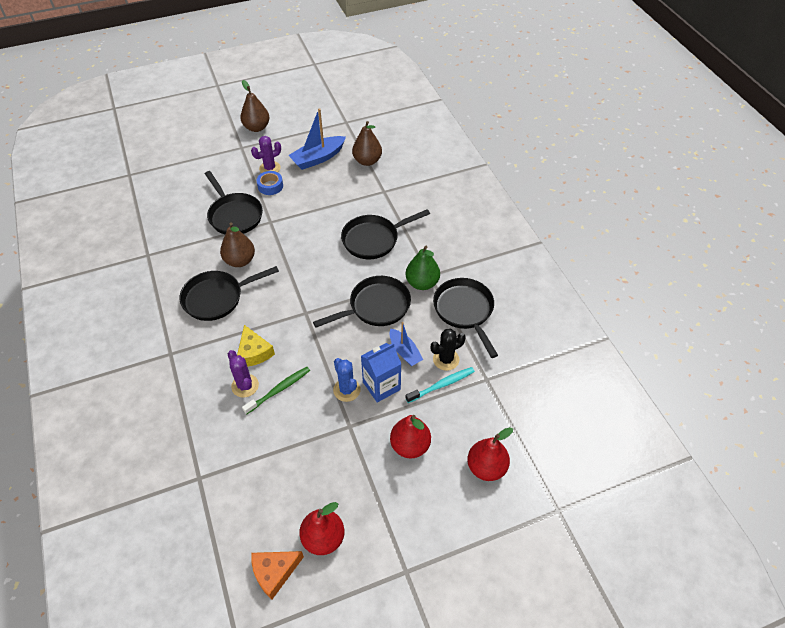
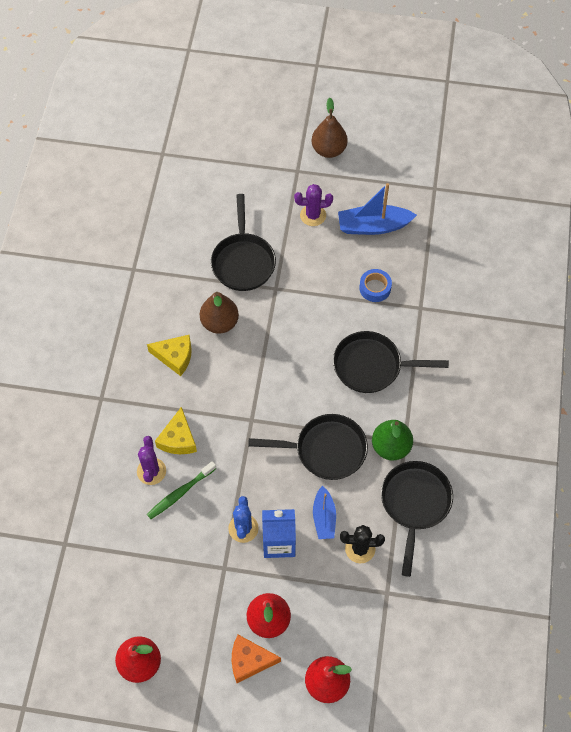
camera: 30 degrees right, 10 degrees up
(217, 298) = (175, 357): black pan -> yellow cheese
(270, 186) = (301, 240): blue tape -> blue tape (375, 288)
(274, 572) = (83, 669): orange cheese -> orange cheese (249, 661)
(279, 390) = (180, 493): green toothbrush -> green toothbrush turned 150 degrees clockwise
(367, 161) = (426, 256): brown pear -> none
(442, 385) = (338, 574): turquoise toothbrush -> none

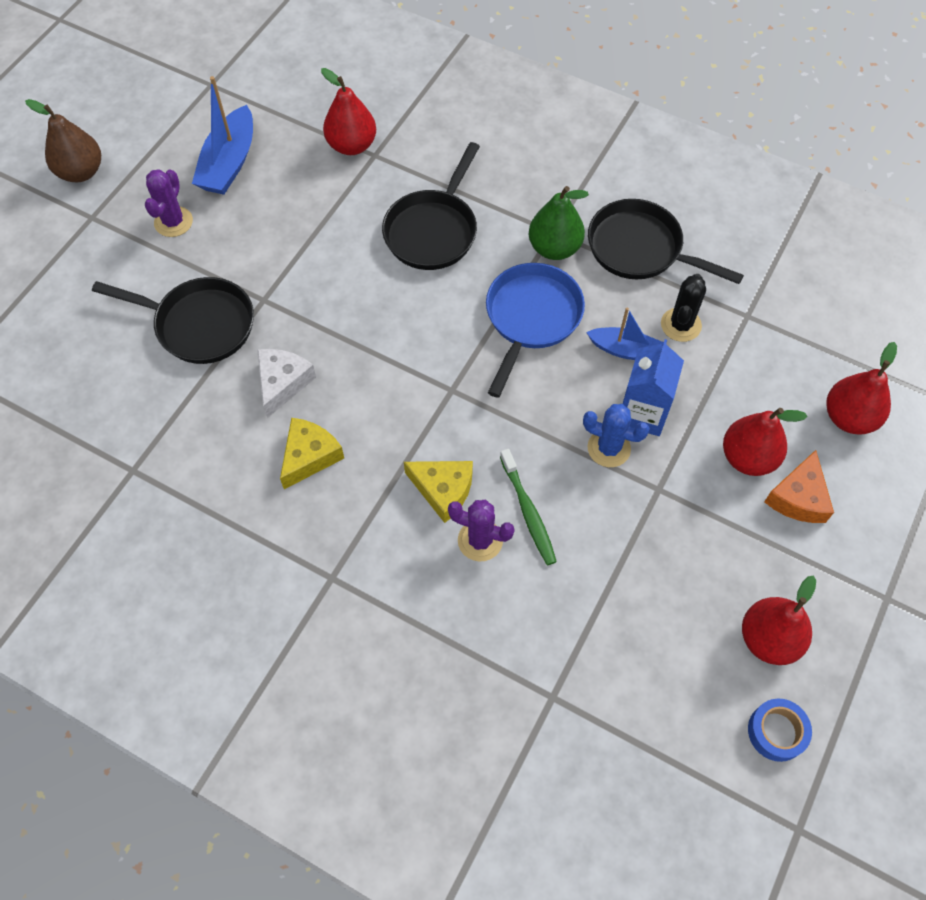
camera: 70 degrees left, 0 degrees up
(219, 323) = (282, 383): brown pear -> white cheese
(325, 450) = (531, 318): black pan -> blue pan
(375, 288) = (322, 191): blue tape -> blue tape (776, 732)
(422, 291) = (352, 145): none -> red pear

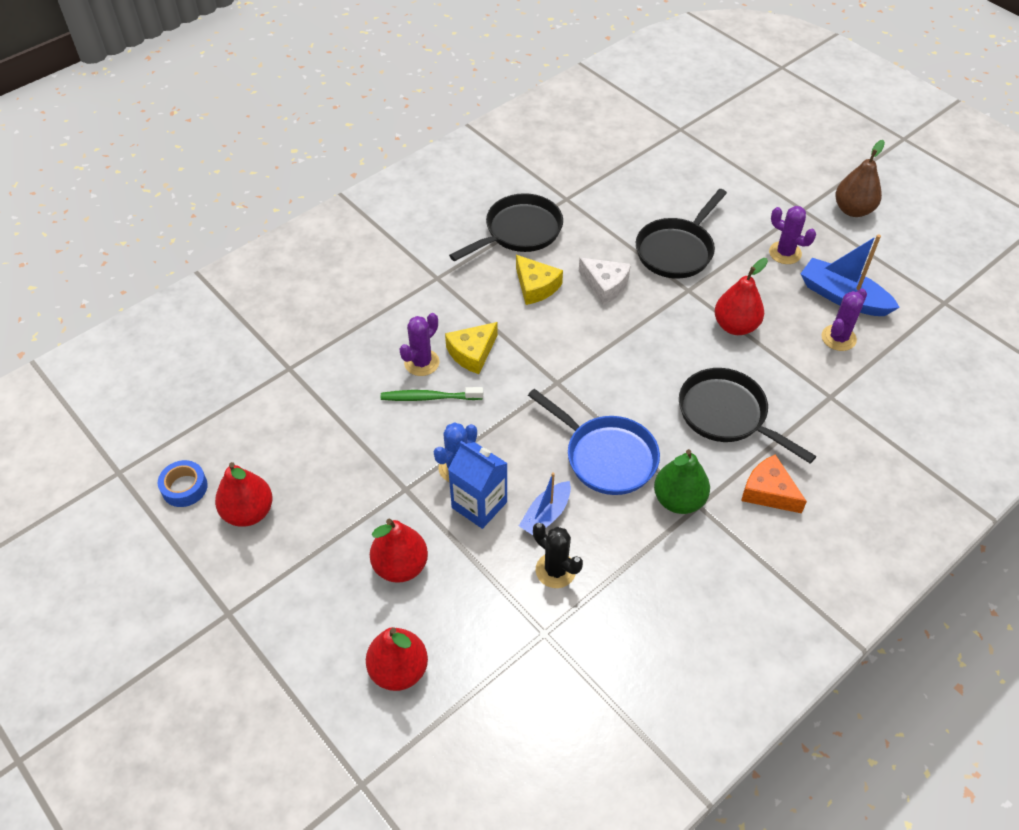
camera: 110 degrees right, 10 degrees down
(292, 159) = (838, 338): none -> purple cactus
(352, 145) = (846, 383): red pear -> red pear (735, 326)
(640, 249) = (655, 571): black pan -> black pan (519, 232)
(798, 497) = (346, 588): orange cheese -> orange cheese (768, 491)

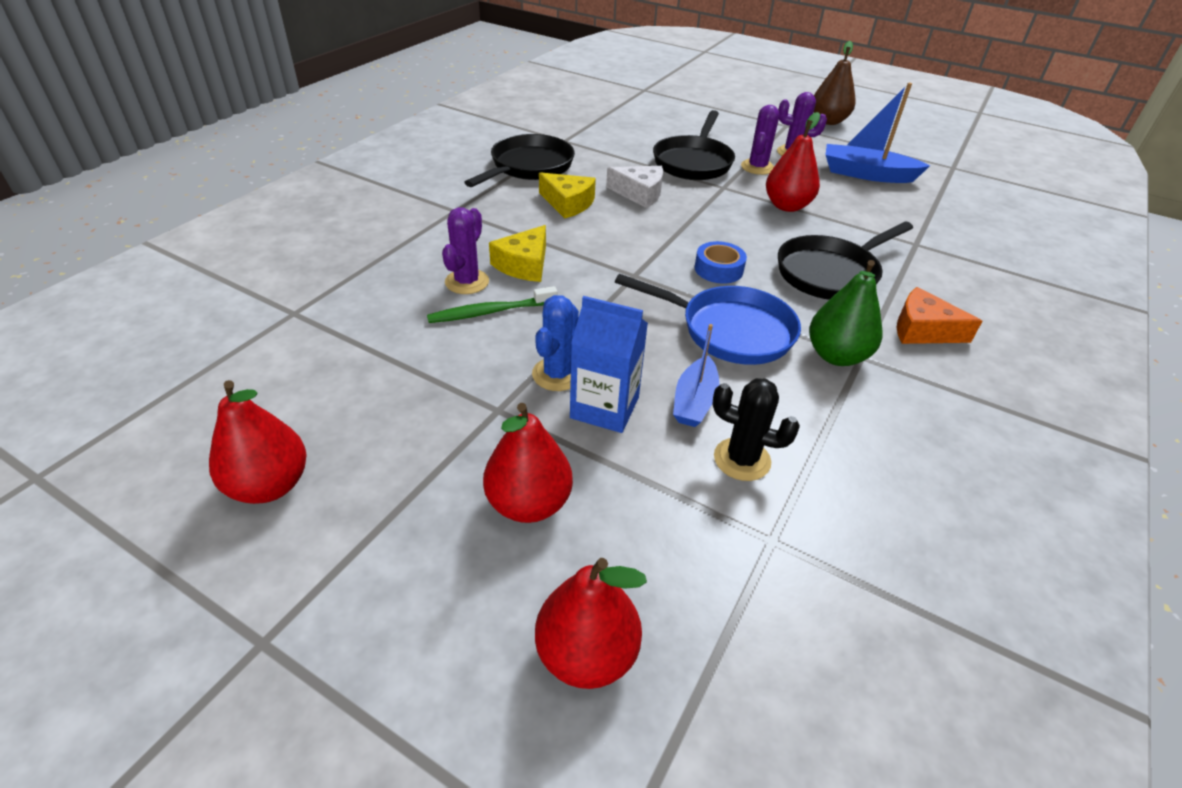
camera: 20 degrees left, 10 degrees down
(184, 487) = (155, 475): blue tape -> blue tape (718, 269)
(727, 415) = (830, 273): black pan -> black pan turned 60 degrees counterclockwise
(838, 338) = (886, 201): purple cactus -> purple cactus (757, 167)

